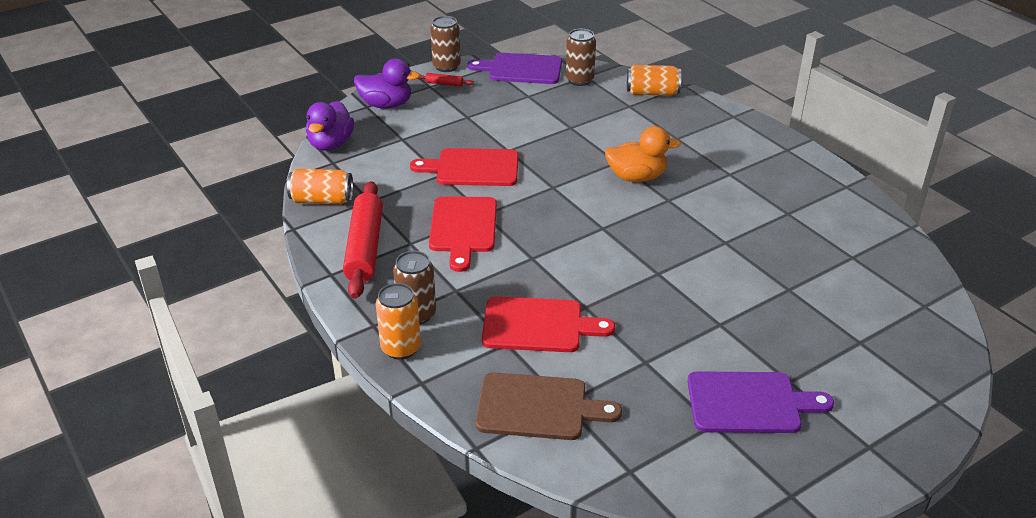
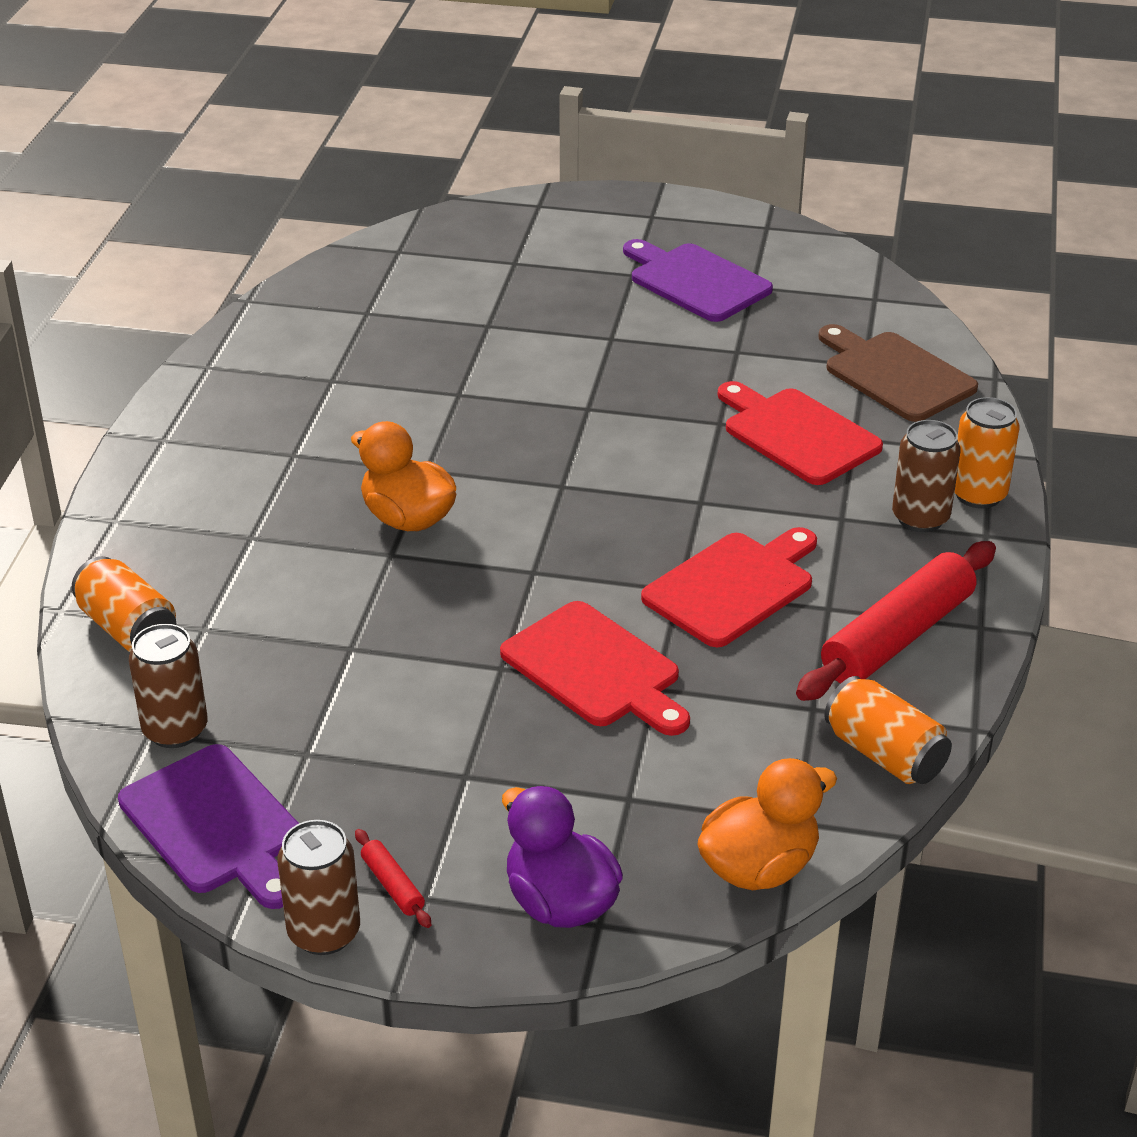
camera: 135 degrees left, 0 degrees up
(331, 144) = (759, 867): purple duck -> orange duck

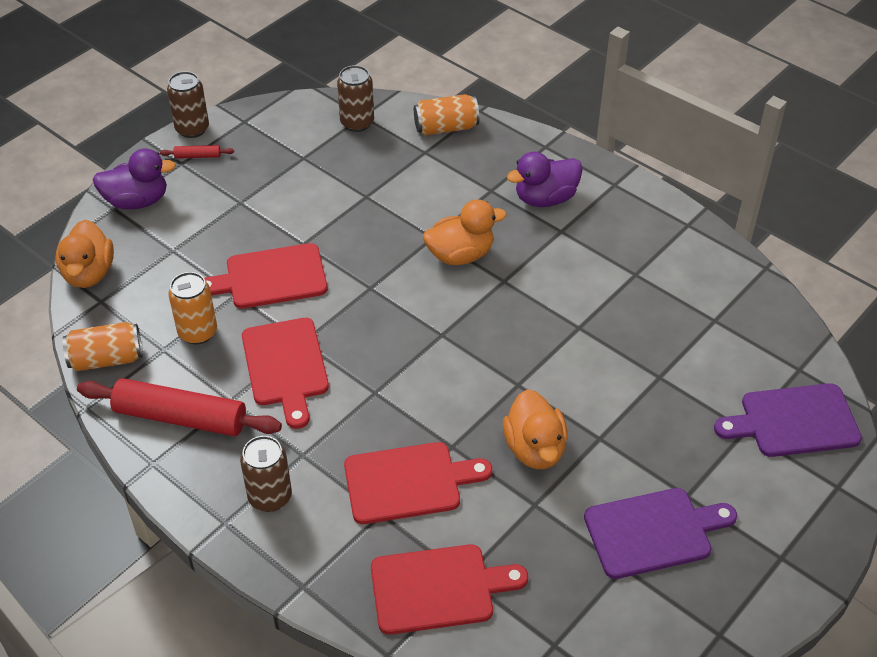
camera: 120 degrees right, 10 degrees up
(215, 825) = (284, 118): purple cutting board -> purple cutting board (793, 421)
(236, 485) = (545, 198): none -> purple duck
(667, 371) = (535, 449): none -> orange duck
(895, 374) = (438, 588): brown cutting board -> red cutting board
(897, 637) = (180, 417): red rolling pin -> red rolling pin turned 60 degrees counterclockwise
(978, 495) = (266, 546): orange can -> orange can (198, 332)

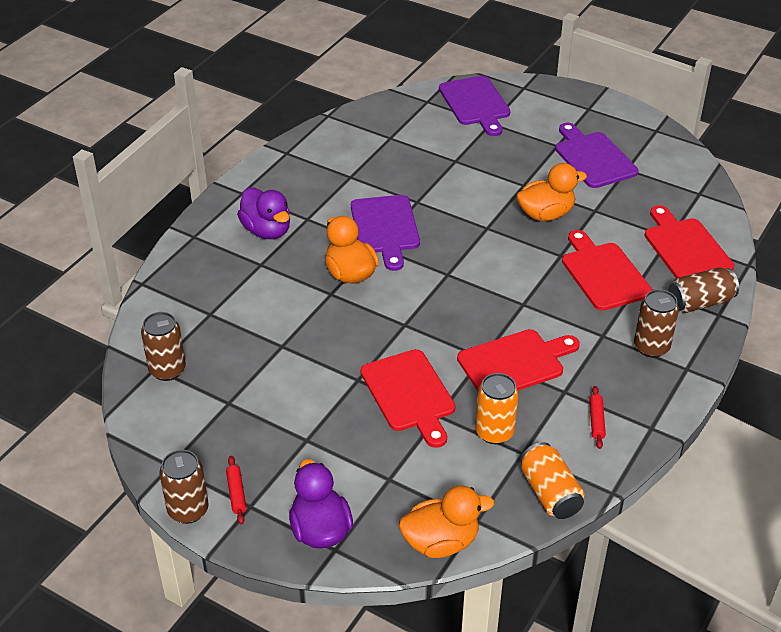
camera: 100 degrees left, 5 degrees down
(180, 417) = (596, 421): red rolling pin -> red rolling pin, size x0.41
(330, 572) = (700, 302): none -> brown can
(446, 128) = (171, 303): orange can -> none
(533, 292) = (385, 228): none -> purple cutting board

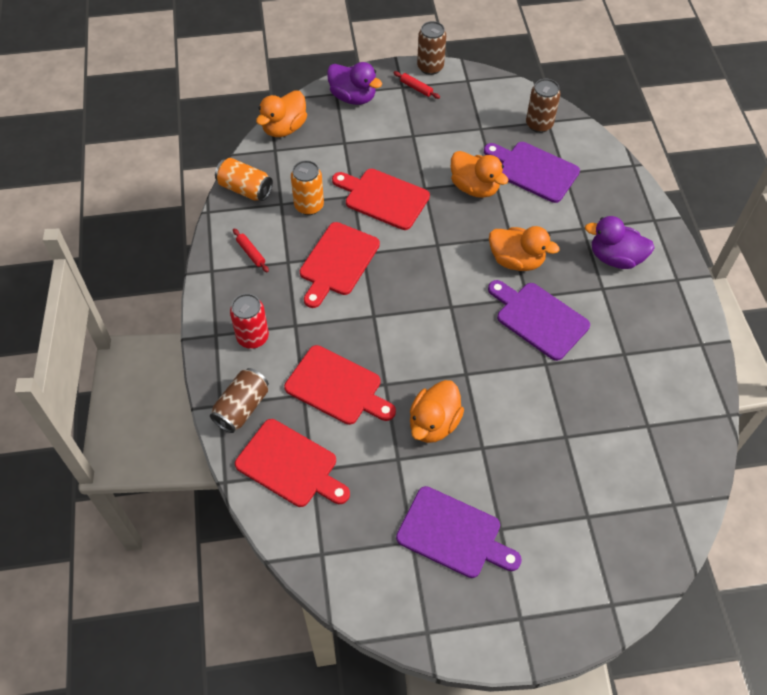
camera: 140 degrees right, 15 degrees up
(309, 351) = (474, 187): none -> orange duck
(475, 104) = (629, 536): purple cutting board -> purple cutting board (533, 170)
(651, 347) = (253, 337): brown can -> red can

